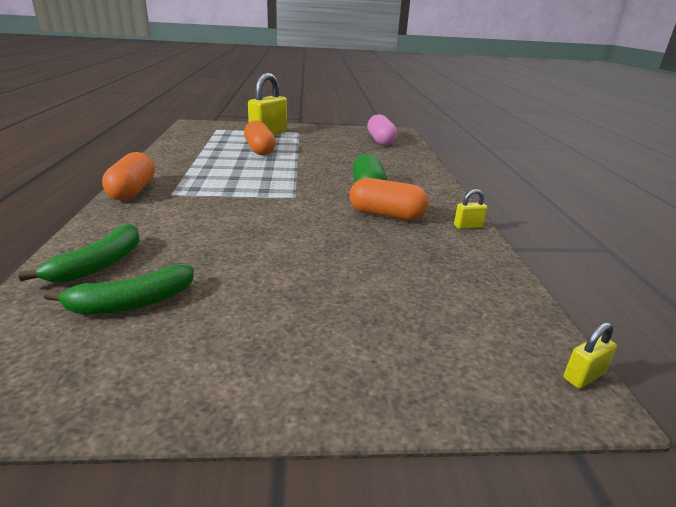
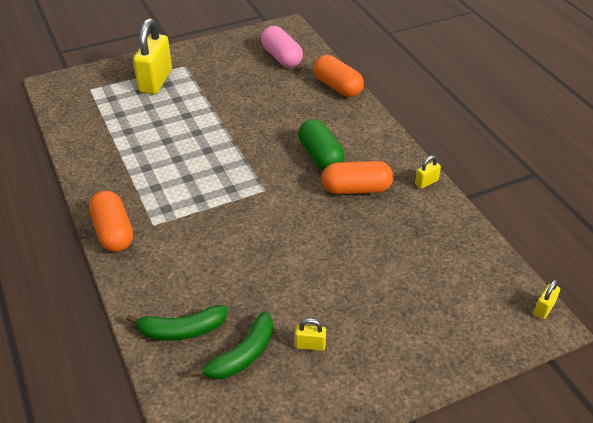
camera: 20 degrees left, 15 degrees up
(99, 265) = (182, 330): green banana -> green banana turned 75 degrees clockwise
(218, 317) = (310, 345): none -> yellow padlock
(259, 150) = (172, 118): orange capsule -> orange capsule (337, 87)

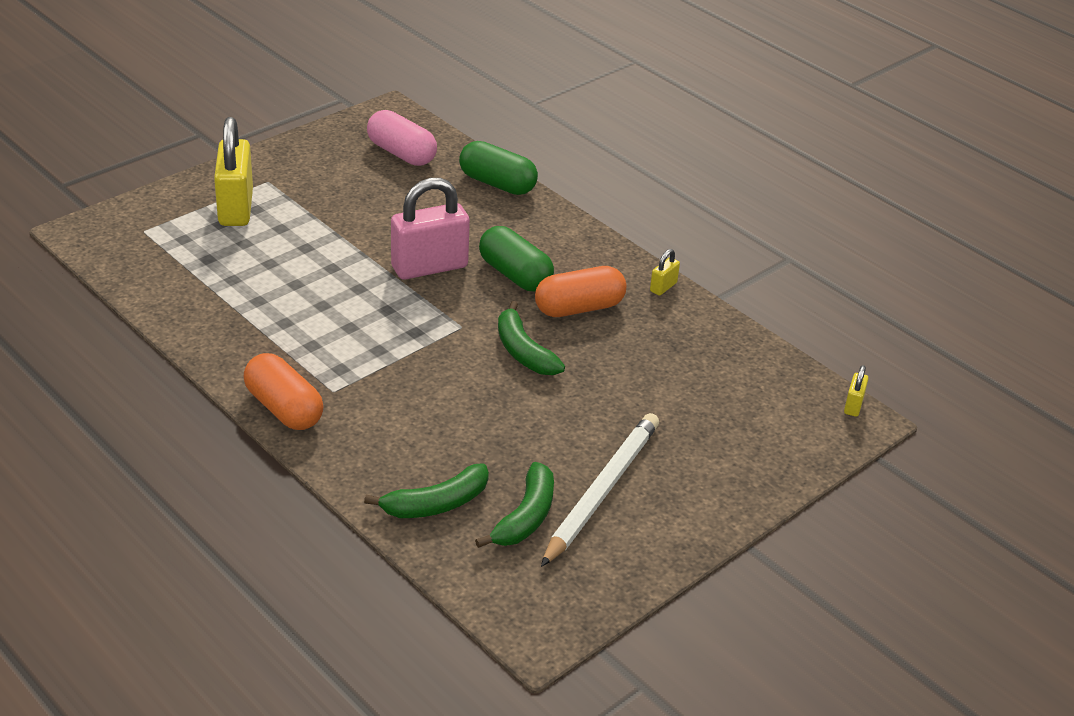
camera: 20 degrees left, 5 degrees down
(263, 141) = (429, 267): none -> pink padlock
(300, 217) = (523, 351): none -> green banana
(310, 345) = (601, 491): yellow padlock -> white pencil
(337, 87) = (497, 184): orange capsule -> green capsule

